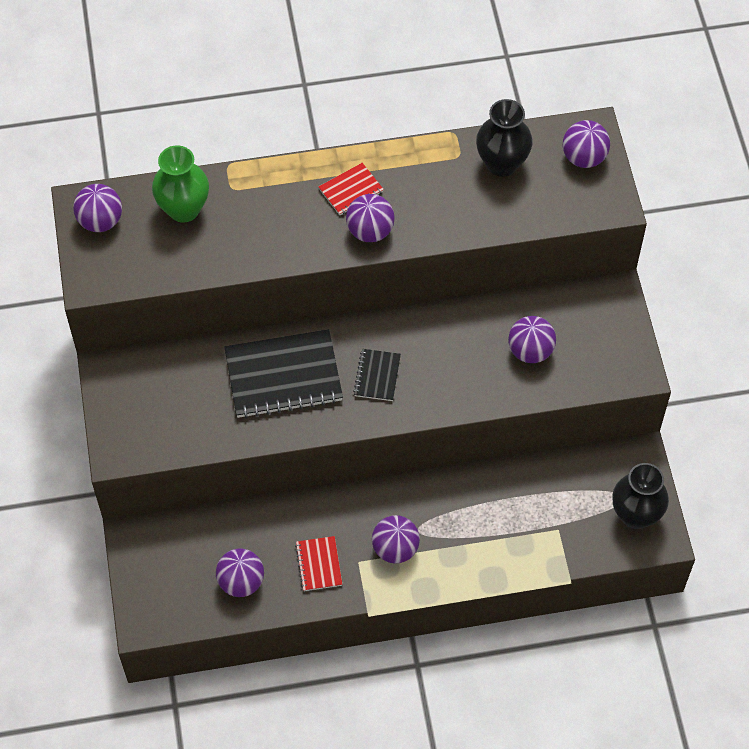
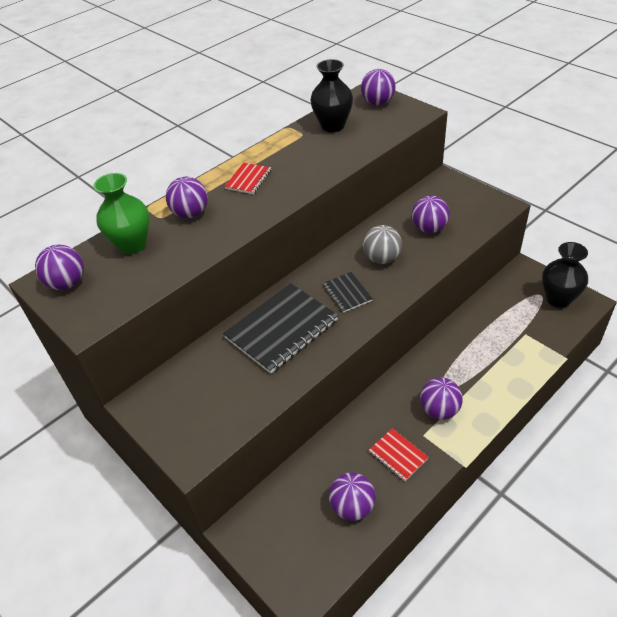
camera: 30 degrees left, 15 degrees down
(370, 231) = (282, 192): purple ball -> purple ball (191, 214)
(447, 357) = (382, 258): none -> grey ball

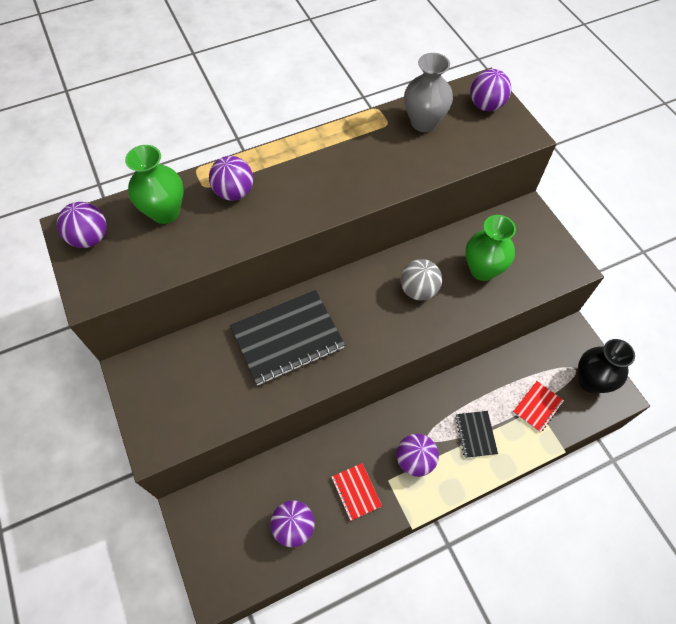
camera: 15 degrees right, 15 degrees up
(248, 179) = (307, 167): red notebook -> red notebook (537, 407)
(333, 126) = (424, 123): black vase -> grey vase
(347, 293) = (366, 319): black notebook -> black notebook (475, 434)
(429, 228) = (482, 270): purple ball -> green vase

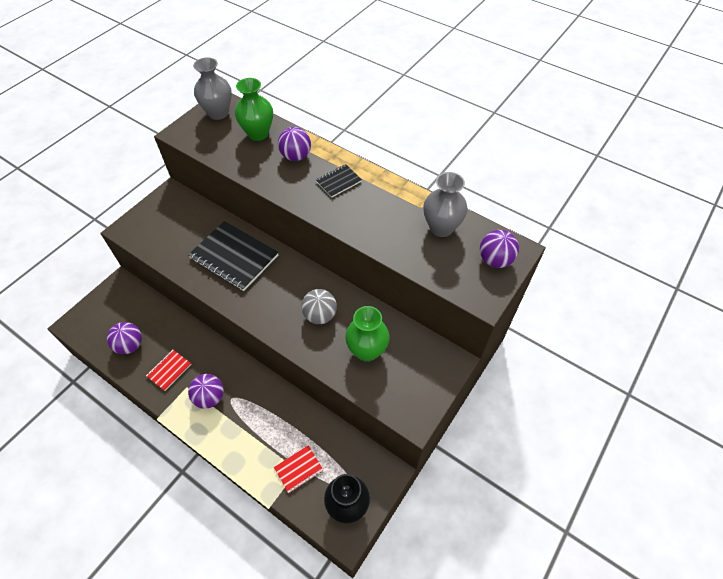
camera: 60 degrees right, 5 degrees down
(90, 238) = (218, 113): purple ball -> grey vase
(475, 434) = (250, 431): black notebook -> black notebook (338, 181)
(537, 407) = (298, 469): red notebook -> red notebook turned 45 degrees counterclockwise

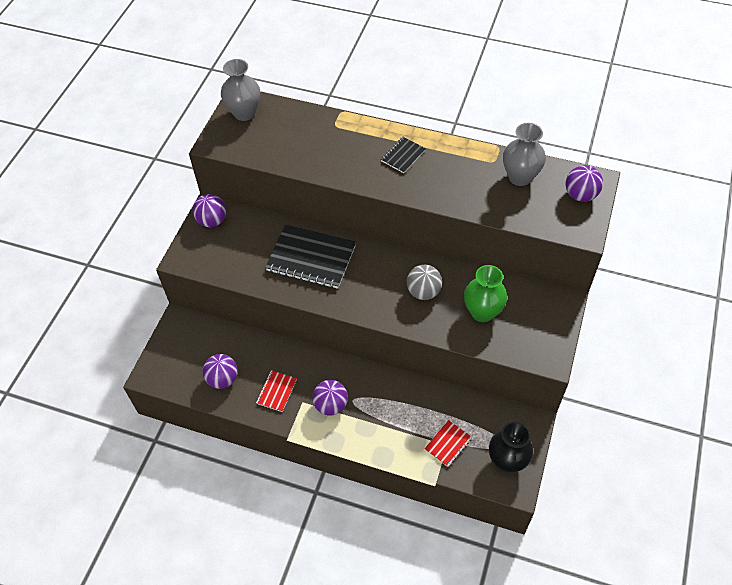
camera: 15 degrees left, 0 degrees up
(258, 133) = (297, 125): green vase -> none
(296, 156) = (348, 140): purple ball -> purple ball (212, 221)

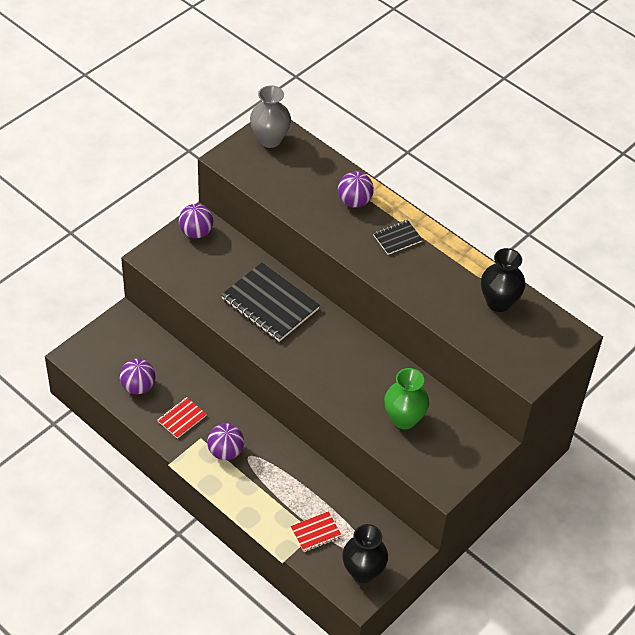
camera: 20 degrees right, 5 degrees down
(423, 292) = (358, 378): grey ball -> none
(520, 177) = (498, 302): grey vase -> black vase
(580, 195) = (547, 342): purple ball -> purple ball (354, 201)

